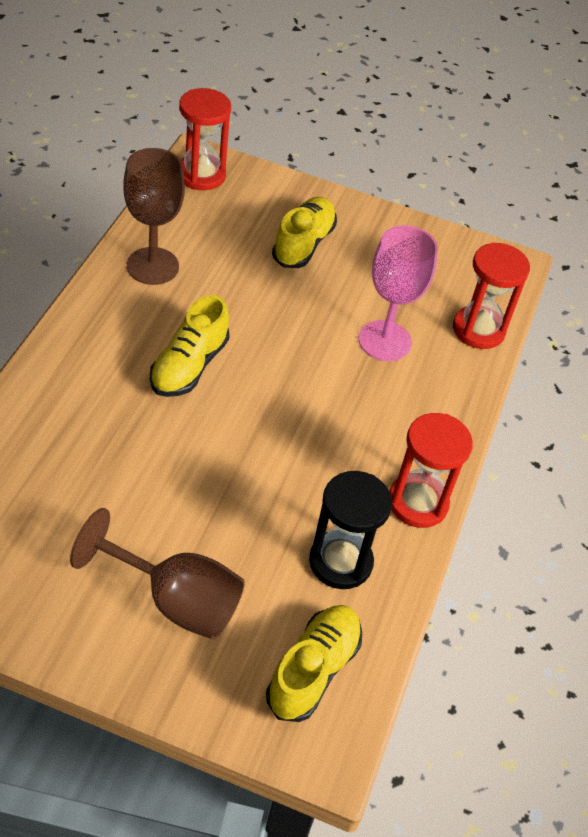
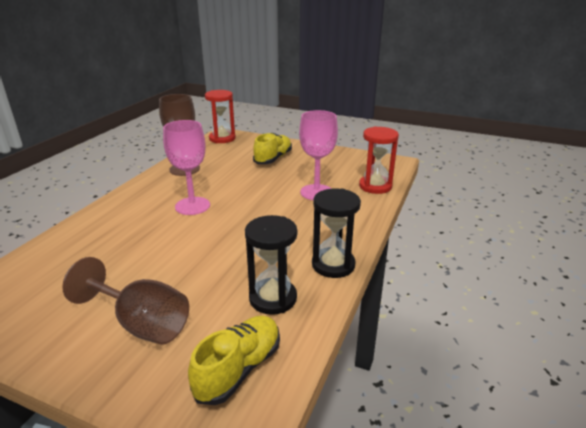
camera: 10 degrees right, 20 degrees down
(189, 366) = (192, 206): yellow shoe -> pink goblet
(418, 503) = (333, 265): red hourglass -> black hourglass

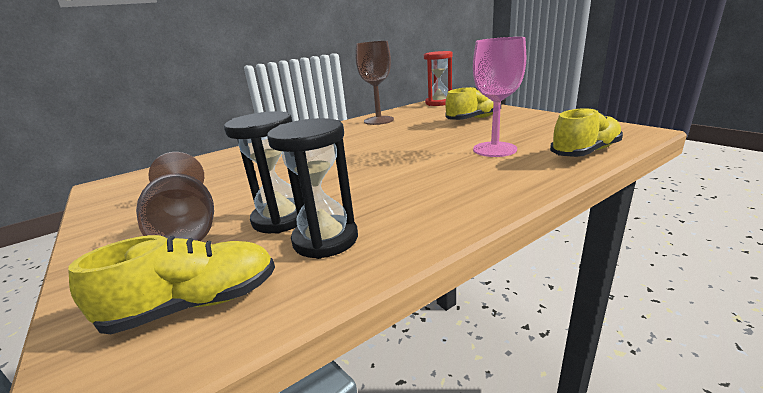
camera: 35 degrees right, 5 degrees down
(192, 206) = (351, 146): pink goblet -> none
(333, 265) = (439, 222): black hourglass -> black hourglass (281, 218)
(375, 186) = (585, 152): red hourglass -> yellow shoe

